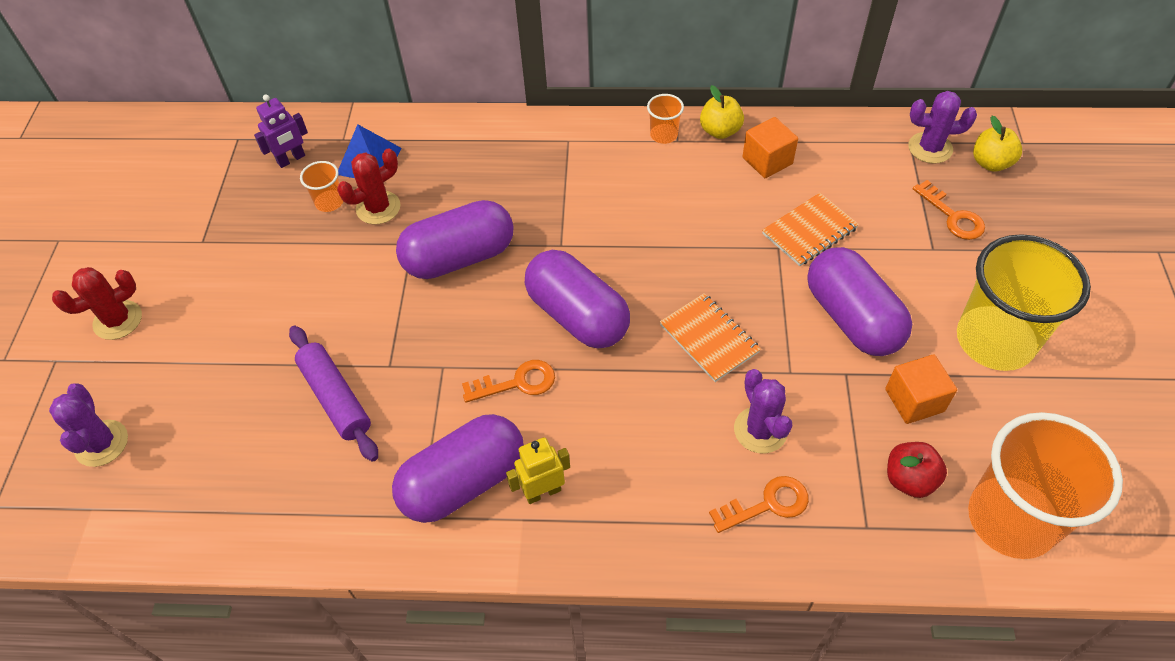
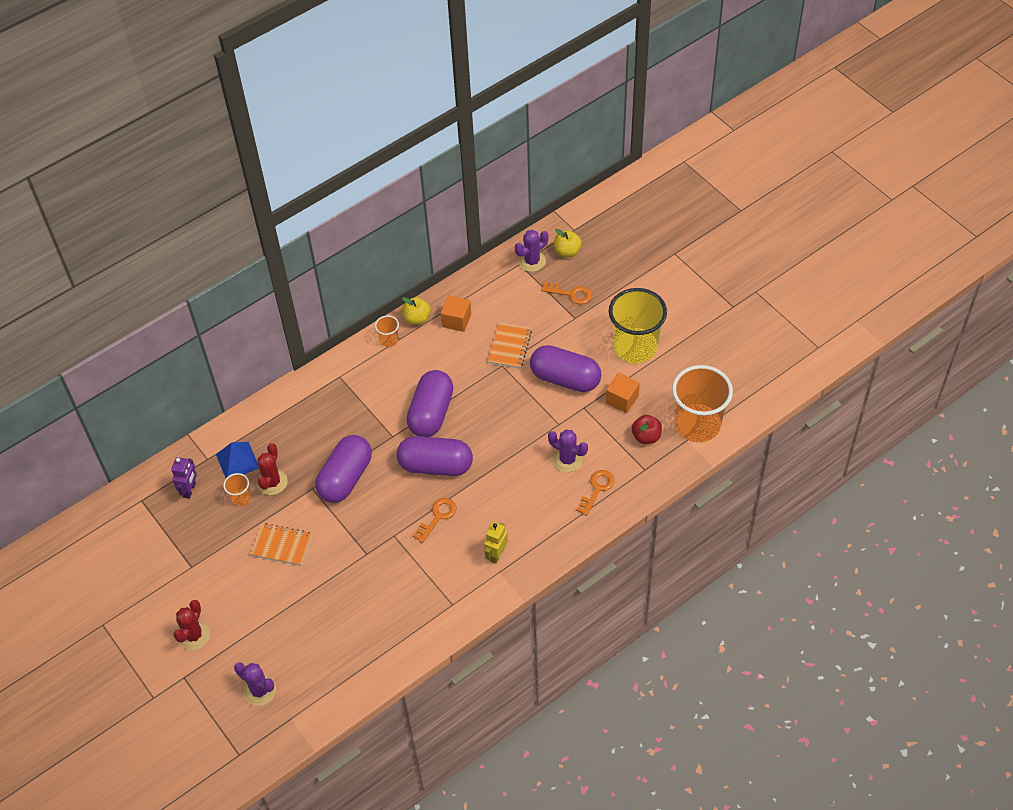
camera: 40 degrees left, 0 degrees up
(336, 398) = (356, 586): purple rolling pin -> none
(463, 482) = (457, 576): purple capsule -> purple capsule (431, 413)
(709, 338) = (508, 433): orange notebook -> orange notebook (282, 545)

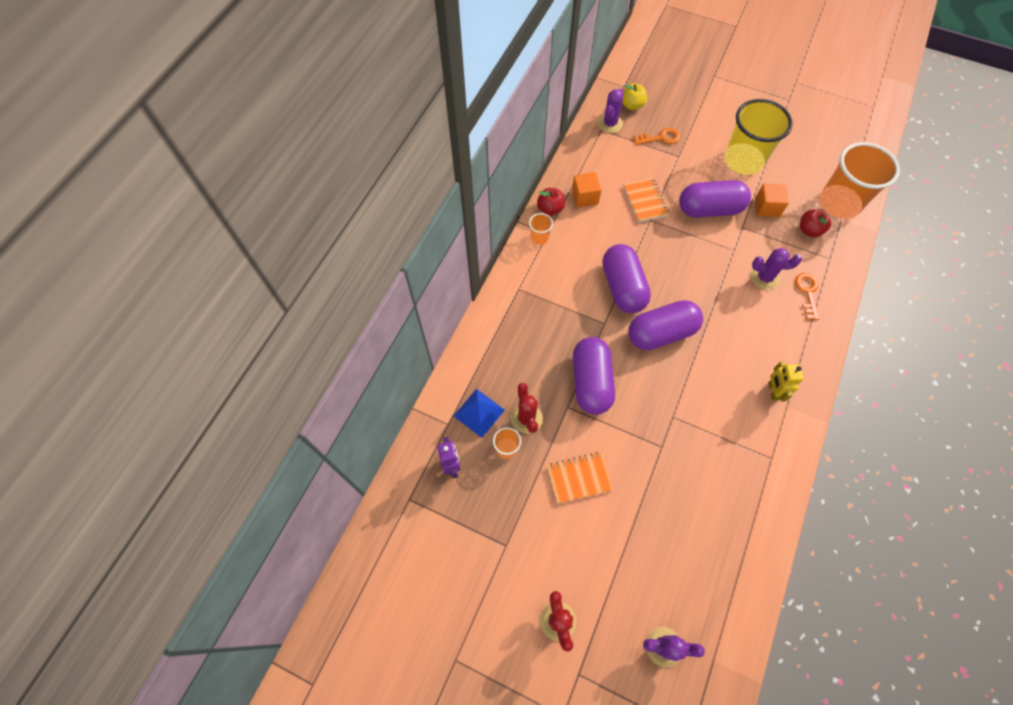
camera: 30 degrees left, 10 degrees up
(417, 318) = (550, 209): yellow apple -> red apple
(437, 517) = (698, 380): orange key -> none

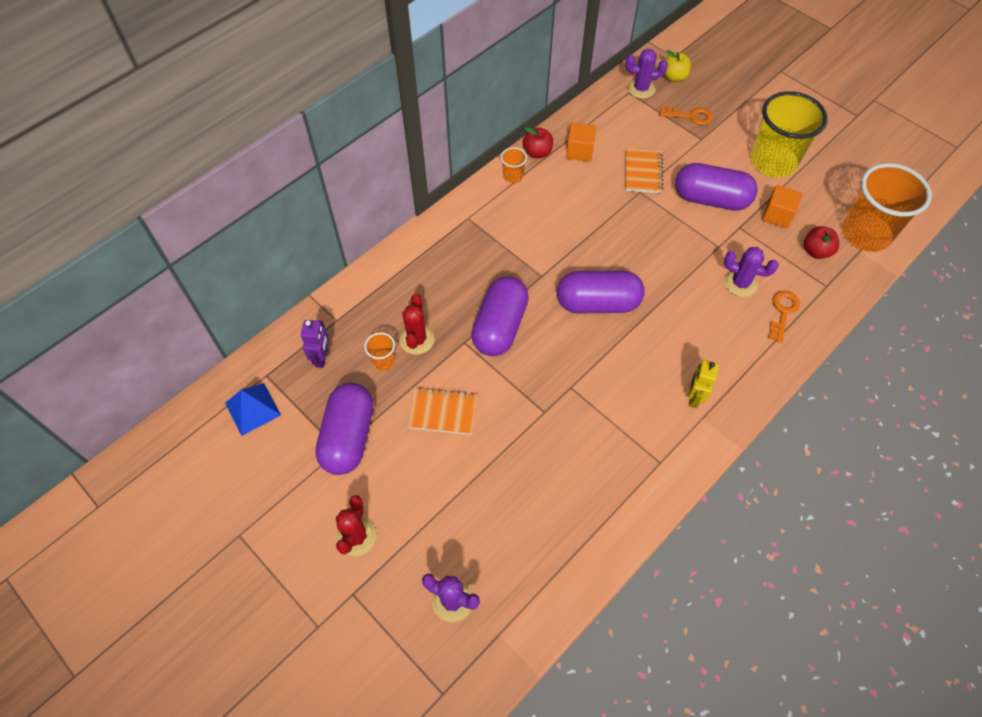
camera: 20 degrees right, 5 degrees down
(479, 413) = (372, 319): blue pyramid -> blue pyramid (253, 409)
(610, 124) = (641, 89): purple cactus -> purple cactus turned 45 degrees clockwise
(622, 287) = (578, 247): purple capsule -> purple capsule (348, 437)

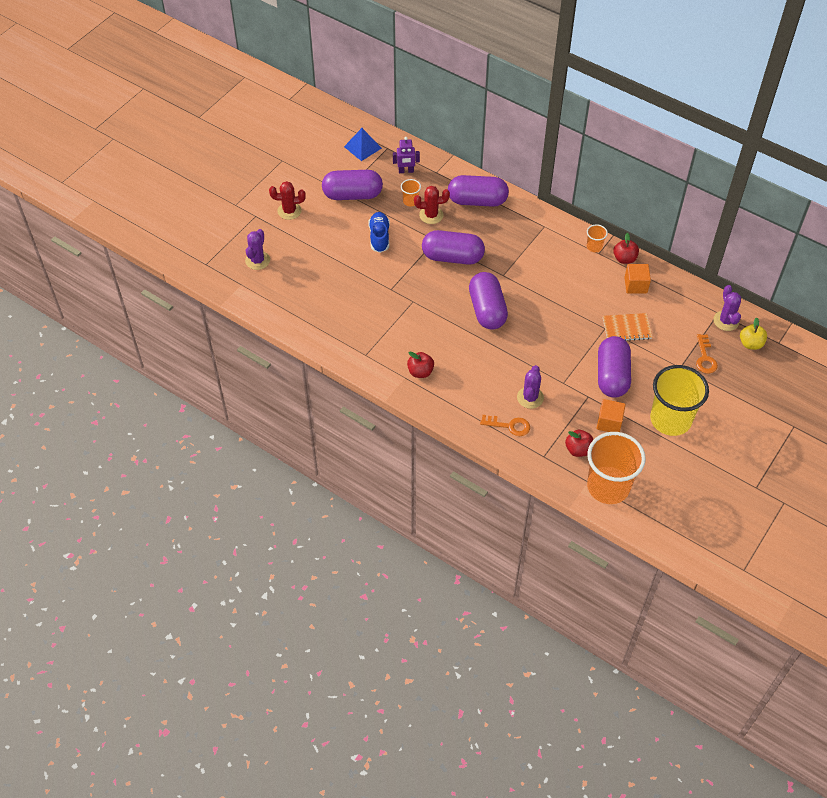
camera: 80 degrees right, 5 degrees down
(405, 281) = (477, 201): none -> purple capsule
(443, 412) = (379, 237): orange notebook -> blue shoe
(694, 397) = (420, 372): yellow robot -> red apple

